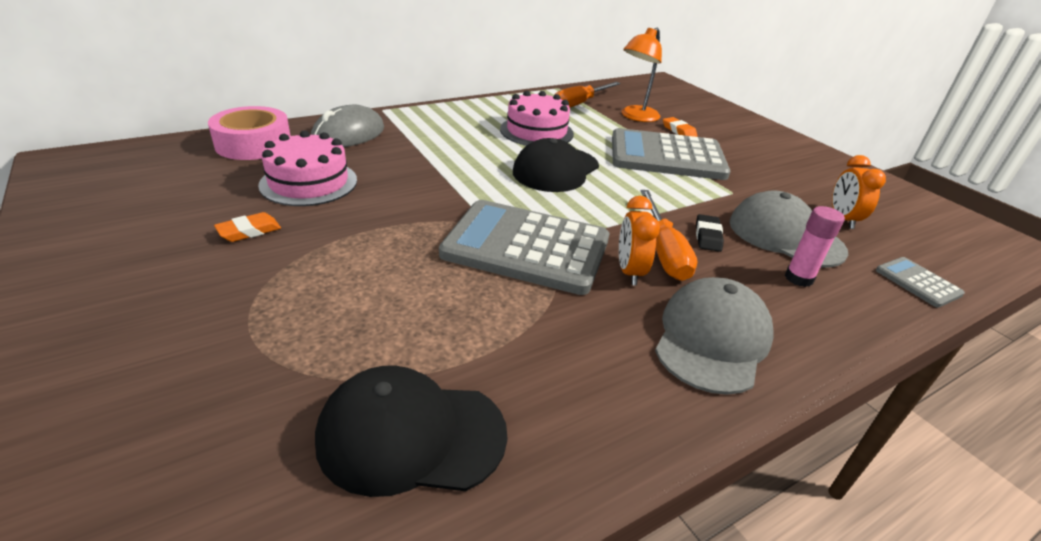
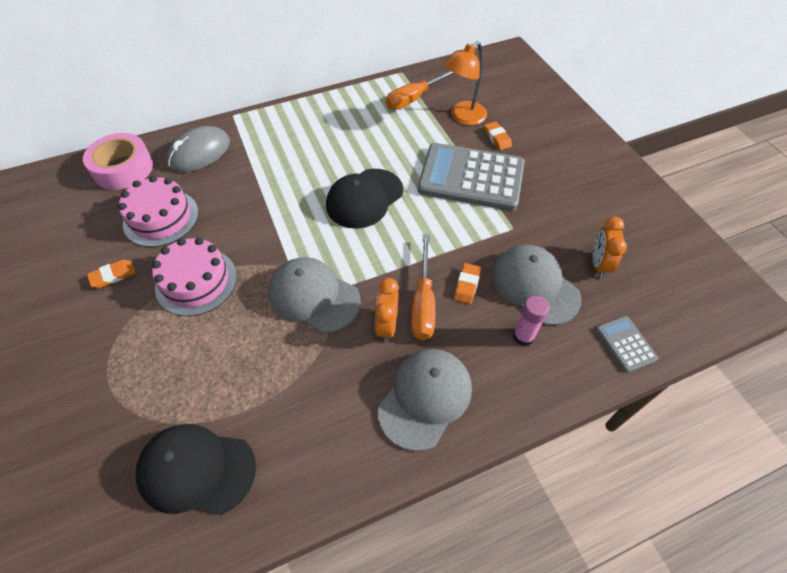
camera: 10 degrees right, 20 degrees up
(526, 247) = (314, 296): grey calculator -> grey cap
(536, 131) = (362, 143): pink cake -> pink cake (196, 281)
(707, 236) = (467, 285): black eraser -> orange eraser

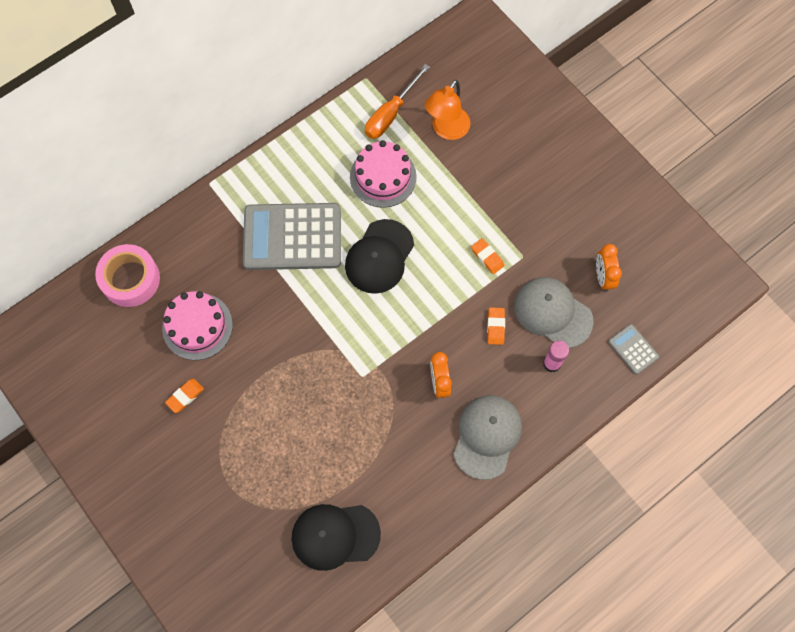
camera: 15 degrees left, 15 degrees up
(196, 281) = (262, 383): pink cake -> pink cake (383, 177)
(199, 153) = (197, 241): grey mouse -> none
(314, 296) = (369, 371): grey cap -> none
(423, 302) = (463, 353): orange screwdriver -> none
(471, 177) = (472, 207): grey calculator -> grey calculator (292, 237)
(497, 138) = (486, 150): orange eraser -> orange eraser (487, 257)

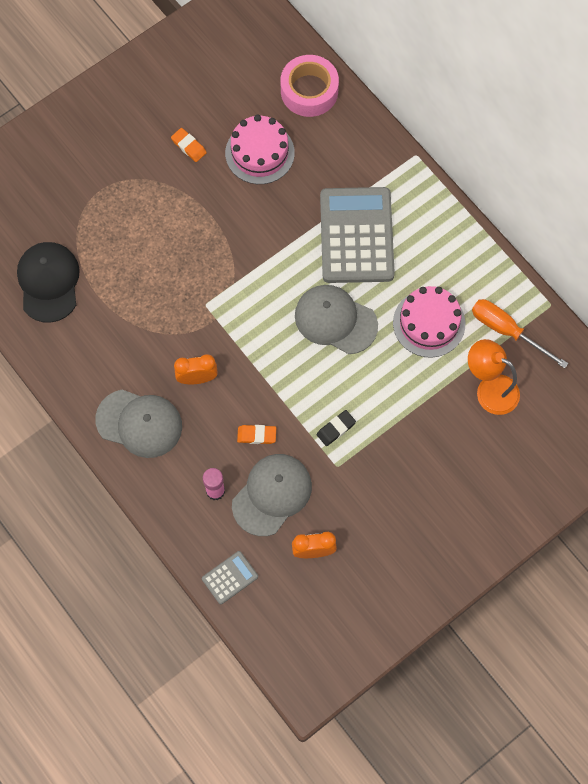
camera: 90 degrees right, 0 degrees up
(379, 257) = (335, 320): black cap -> grey cap
(487, 257) = (336, 429): orange eraser -> black eraser

